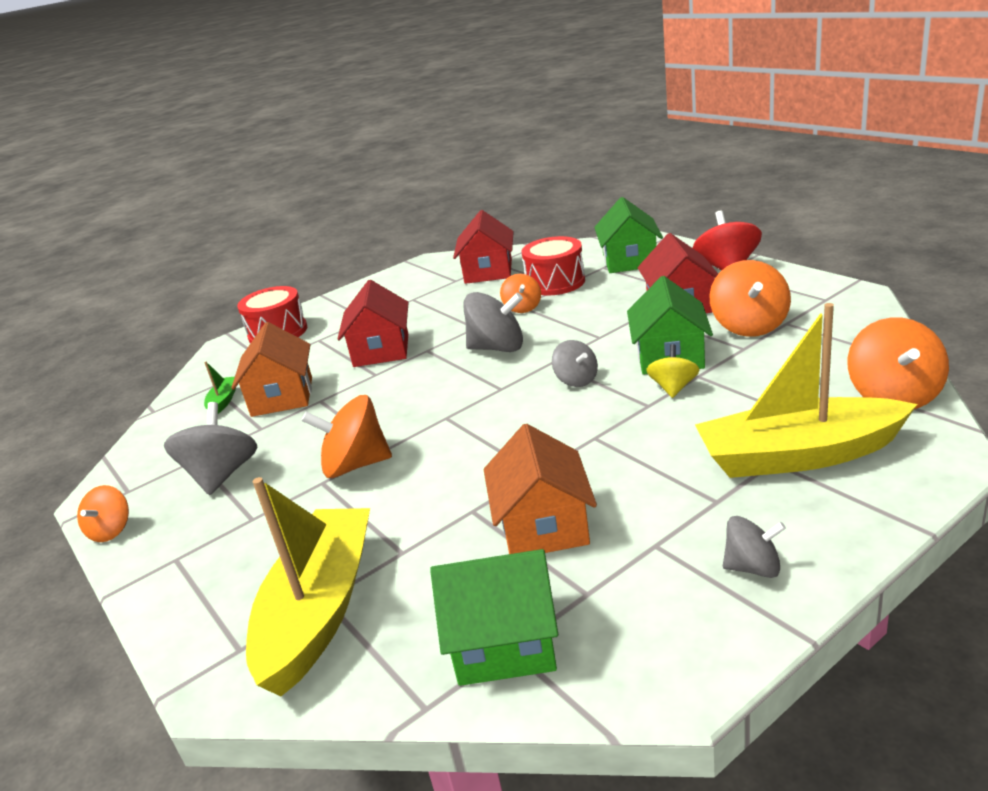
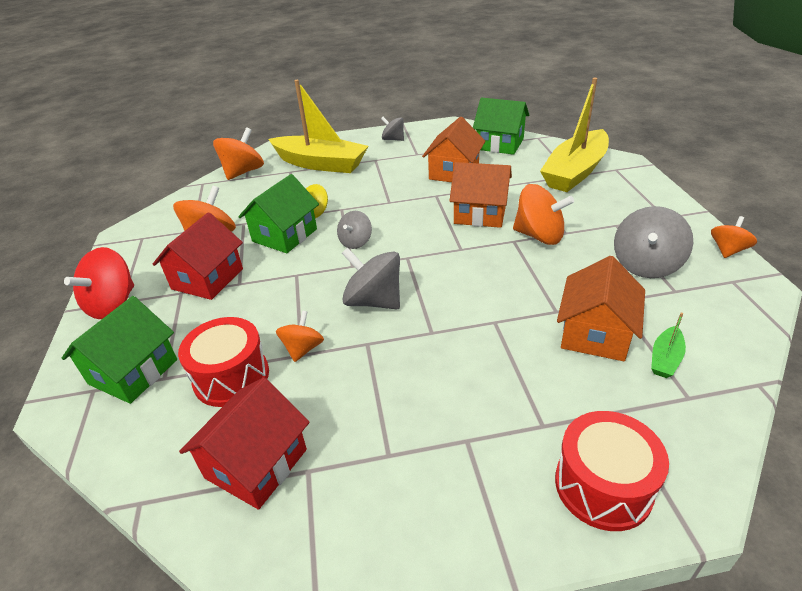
camera: 155 degrees left, 10 degrees up
(381, 350) = (475, 356): red house -> none
(449, 467) = (480, 213): none -> orange house
(576, 380) = (356, 242): grey spinning top -> grey spinning top turned 150 degrees counterclockwise

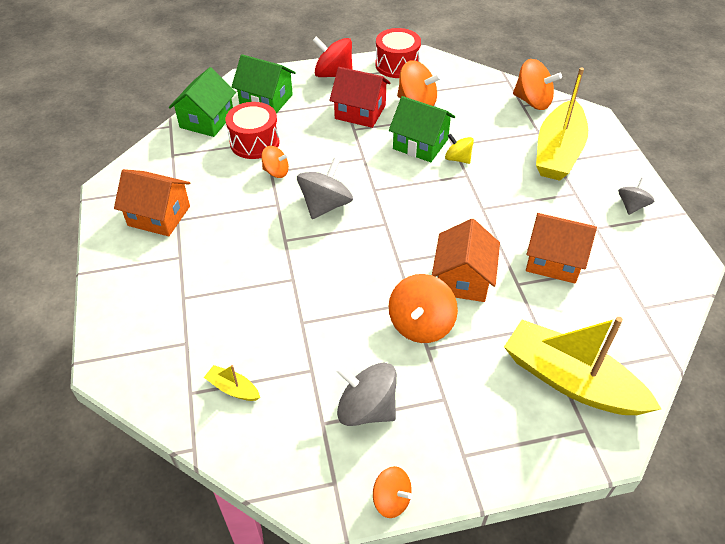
camera: 85 degrees right, 10 degrees up
(256, 463) = (184, 164): red house -> none
(356, 242) = (409, 189): grey spinning top -> none
(500, 144) = (639, 309): green house -> green house (207, 120)
(595, 333) = (269, 345): orange house -> orange house (159, 216)
(603, 486) = (129, 322): red drum -> red drum (397, 65)
(665, 359) = (233, 388): green boat -> yellow boat

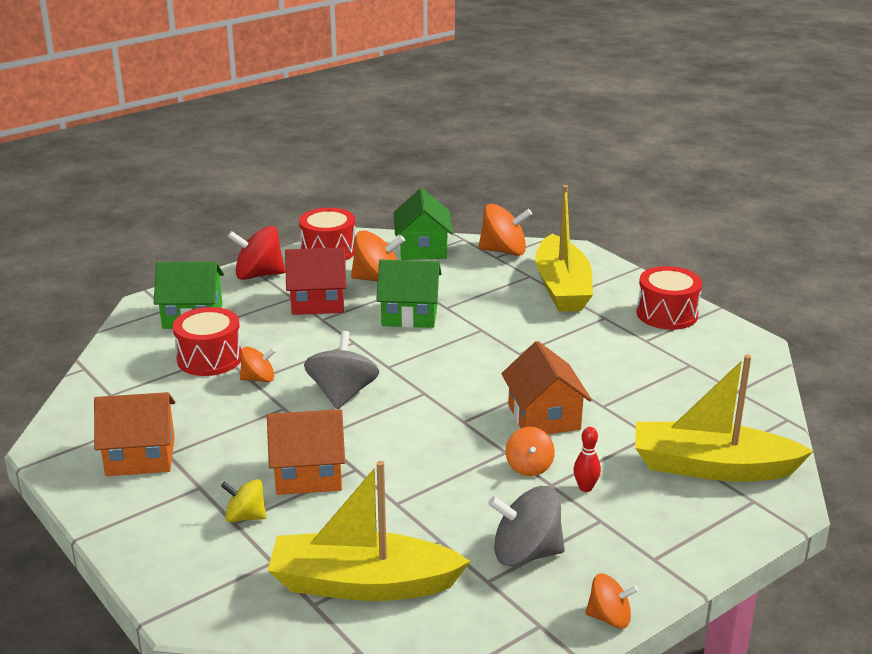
camera: 25 degrees left, 20 degrees down
(207, 120) = (130, 352): green house -> green house (422, 249)
(233, 388) = (362, 584): yellow boat -> yellow boat, size x2.48
(421, 324) = (529, 467): orange spinning top -> orange spinning top, size x0.60
(452, 362) = (585, 488): none -> red bowling pin
(458, 159) = (461, 318): yellow spinning top -> yellow spinning top (245, 517)
(554, 260) = (624, 377): orange house -> orange house (308, 474)
(631, 206) = (667, 314): grey spinning top -> red drum

